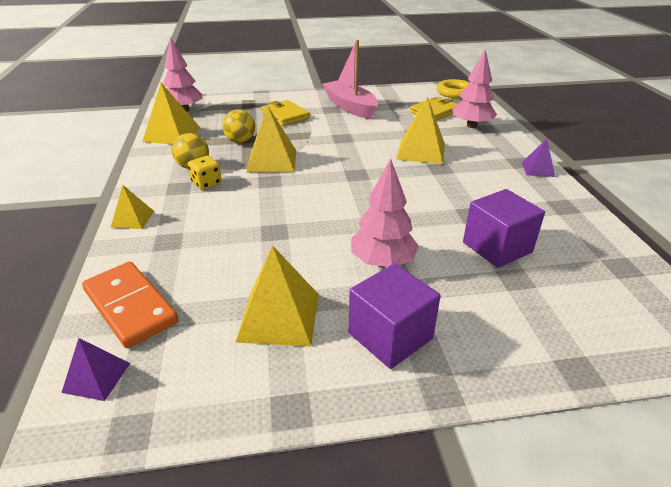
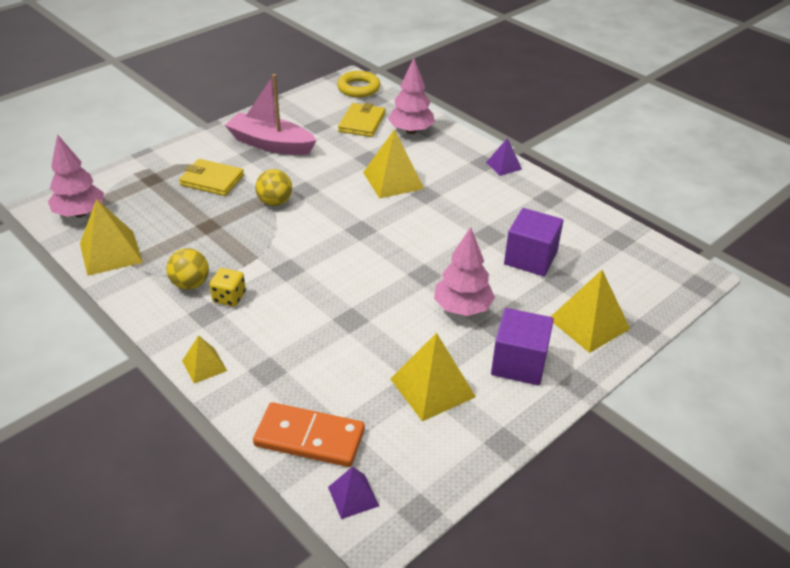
camera: 35 degrees left, 5 degrees up
(240, 141) = (202, 233): yellow ball -> yellow ball (275, 202)
(272, 161) = (264, 245): yellow pyramid -> yellow pyramid (588, 323)

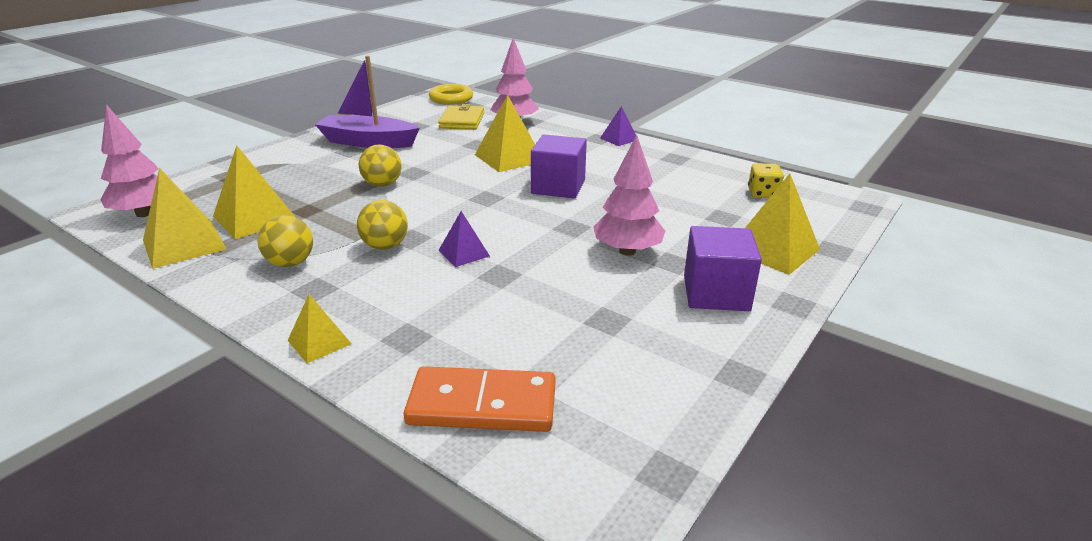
camera: 10 degrees left, 10 degrees down
(212, 180) = (306, 173): yellow wallet -> none
(229, 297) = (342, 270): yellow dice -> yellow dice (762, 193)
(266, 275) = (385, 246): none -> yellow ball
(271, 144) = (368, 142): pink boat -> purple boat
(353, 496) = (565, 468): purple pyramid -> purple pyramid (463, 253)
(432, 387) = (624, 329): yellow pyramid -> yellow pyramid (254, 218)
(530, 258) = (681, 203): purple cube -> purple cube (558, 187)

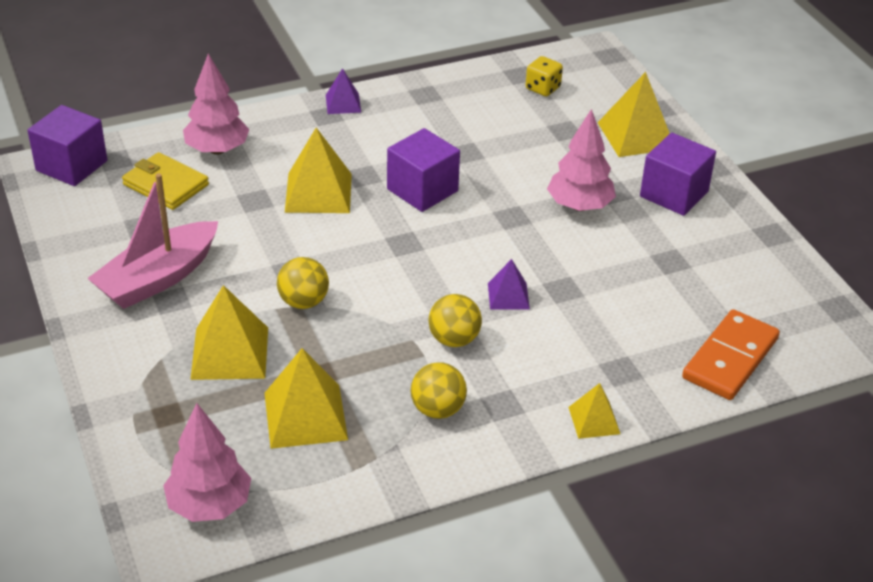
camera: 60 degrees left, 10 degrees up
(184, 244) = (328, 480): yellow pyramid -> yellow pyramid (229, 353)
(368, 142) = (158, 278): purple boat -> pink boat
(451, 99) = (71, 166): yellow ring -> purple cube

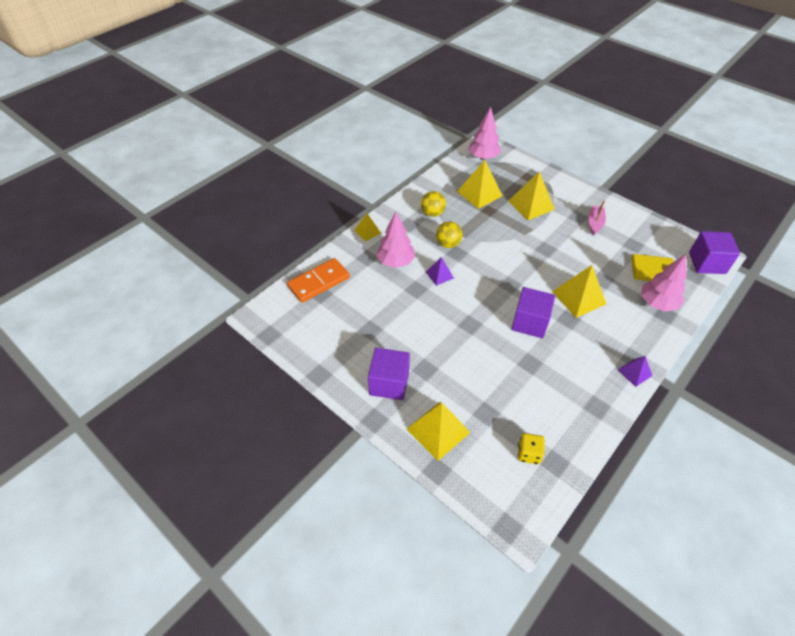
camera: 155 degrees right, 10 degrees up
(158, 278) = (594, 223): pink boat -> pink boat, size x0.55
(303, 302) = (525, 236): yellow ball -> none
(579, 206) = (439, 348): pink tree -> pink tree (395, 262)
(730, 358) = (319, 282): orange domino -> orange domino turned 45 degrees clockwise

